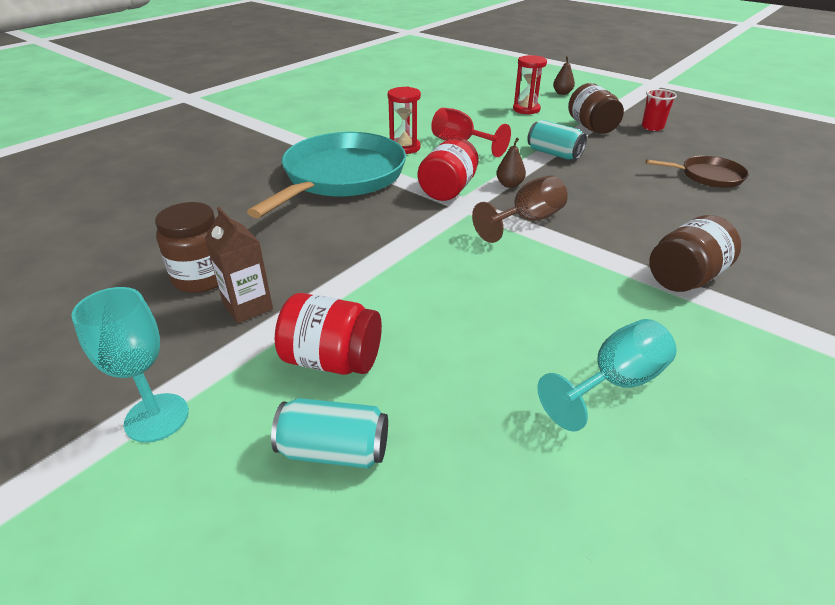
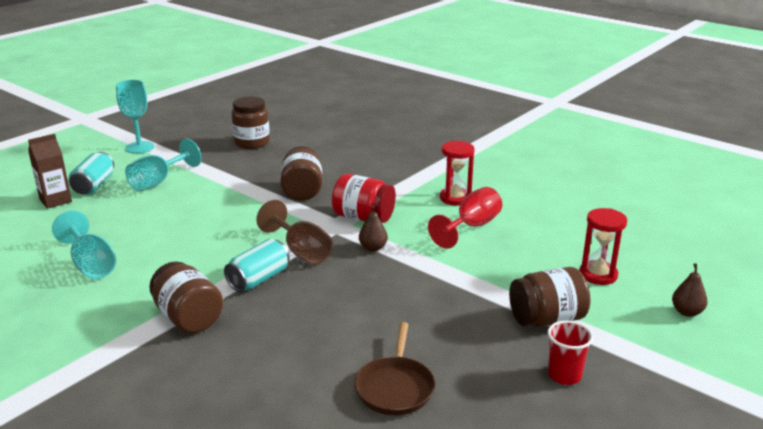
camera: 90 degrees right, 10 degrees down
(248, 307) = (217, 157): brown carton -> brown carton (55, 200)
(332, 360) = (158, 182): red jar -> turquoise goblet
(341, 177) = (389, 173): turquoise pan -> none
(380, 227) = (302, 190): none -> brown jar
(554, 154) = (452, 280): turquoise can -> turquoise can (259, 279)

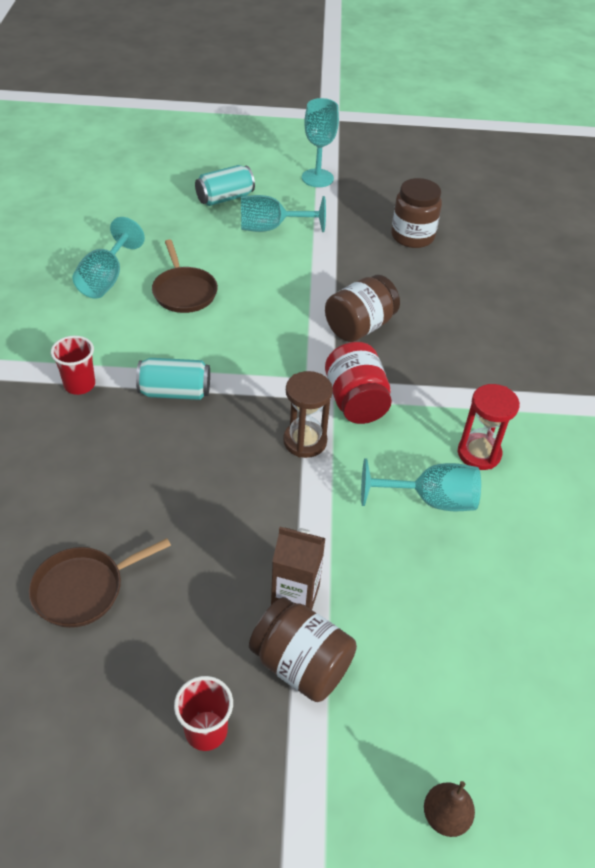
camera: 50 degrees right, 20 degrees up
(55, 200) = (179, 195): brown carton -> brown carton (295, 596)
(163, 238) = (184, 292): none -> brown pan
(188, 318) = (79, 385): brown jar -> red cup
(301, 251) = (247, 393): brown goblet -> none
(373, 248) = (305, 441): brown pear -> brown hourglass
(471, 227) = (430, 500): red goblet -> turquoise goblet
(598, 275) = (443, 676): red hourglass -> none

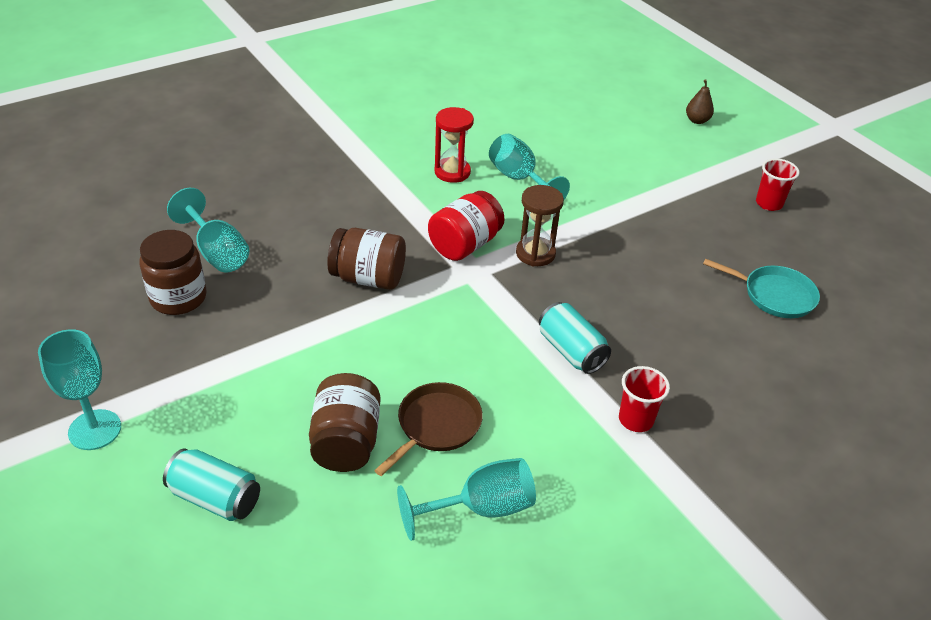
camera: 125 degrees left, 5 degrees down
(83, 589) = (775, 295): brown pan -> turquoise pan
(271, 228) = (252, 416): turquoise goblet -> turquoise goblet (217, 252)
(295, 596) = (657, 206): brown carton -> none
(301, 664) = (692, 187): brown jar -> brown jar (346, 442)

